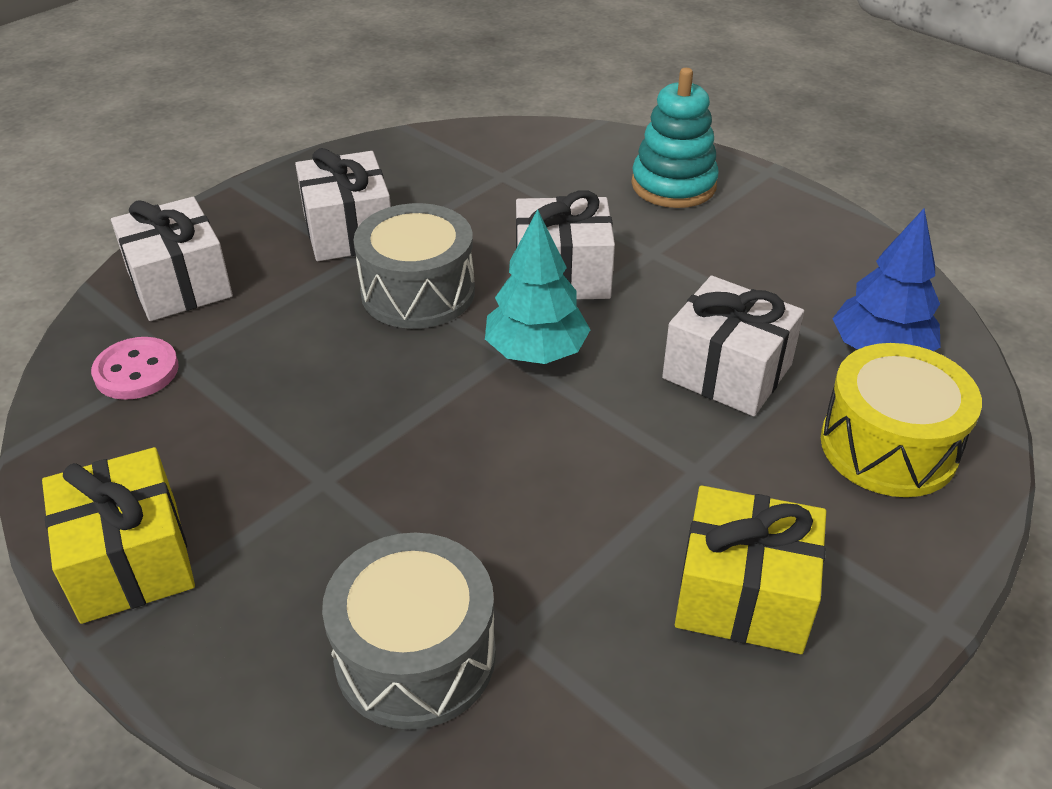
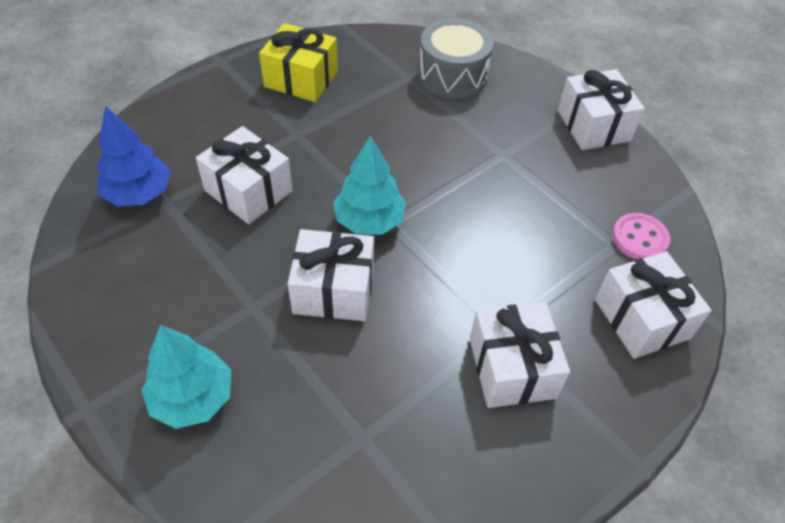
camera: 175 degrees left, 10 degrees up
(130, 560) = (593, 125): yellow gift -> white gift
(418, 292) = (449, 286): grey drum -> none
(673, 185) = (193, 398): turquoise stacking toy -> turquoise tree
(888, 446) = (183, 134): yellow drum -> none

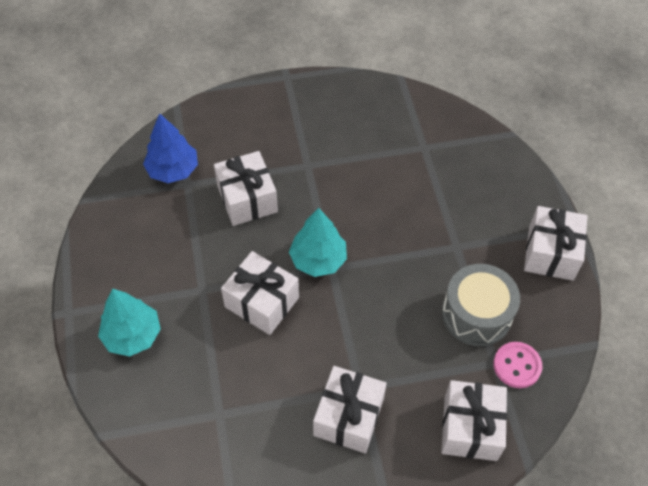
camera: 30 degrees right, 5 degrees up
(301, 79) = (338, 117): yellow gift -> none
(452, 75) = (462, 159): grey drum -> grey drum (476, 314)

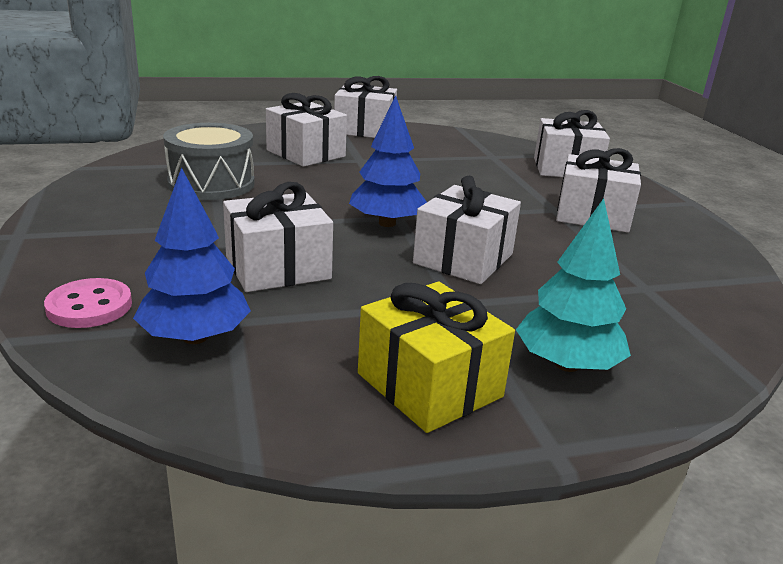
camera: 95 degrees left, 30 degrees down
(122, 267) = (429, 385): none -> yellow gift
(318, 259) = (387, 223): turquoise tree -> blue tree
(464, 206) = (306, 153): none -> white gift
(476, 314) = (442, 158): grey drum -> grey drum (211, 184)
(517, 366) = (492, 149): pink button -> pink button (89, 306)

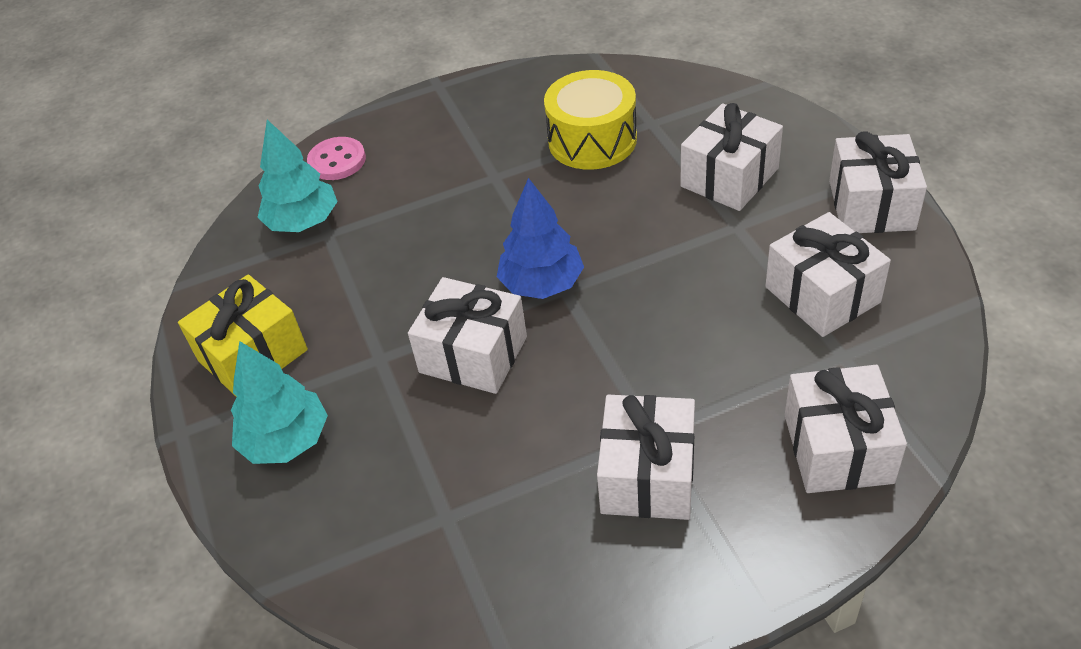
camera: 90 degrees right, 20 degrees up
(195, 337) = (303, 222): blue tree -> turquoise tree
(211, 184) = (592, 140): grey drum -> yellow drum
(278, 268) = (418, 233): white gift -> white gift (822, 294)

